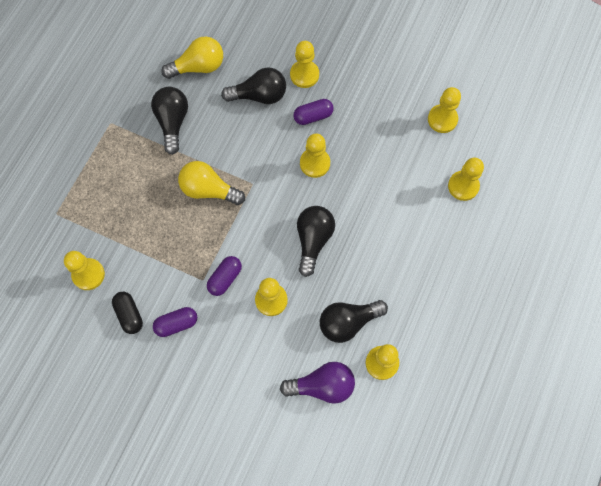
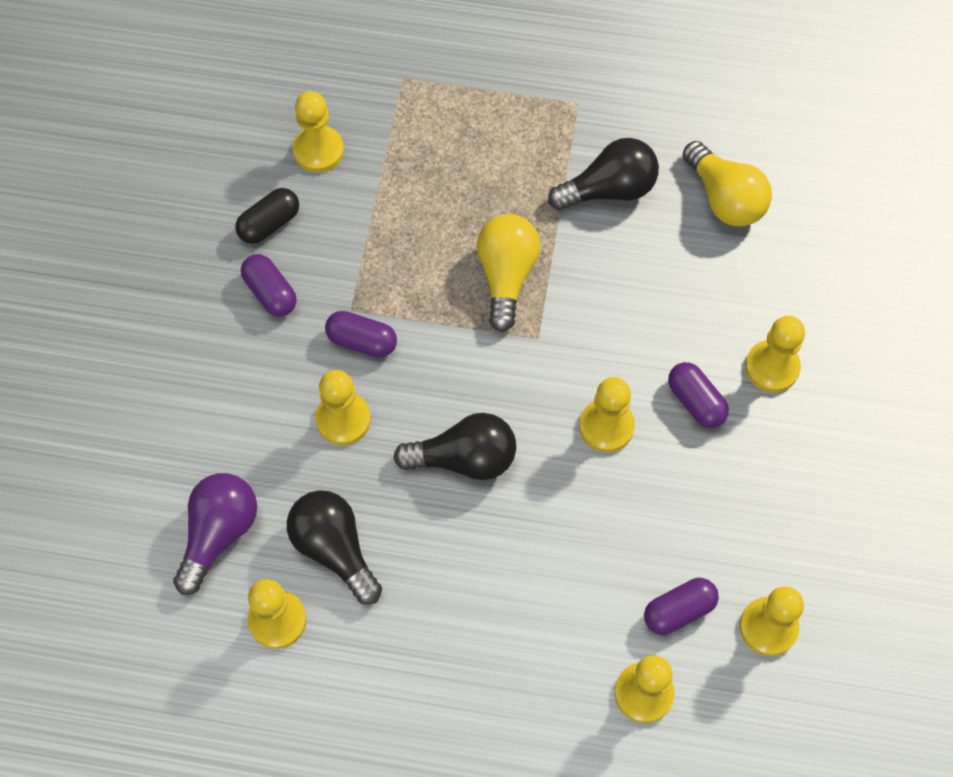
camera: 75 degrees right, 5 degrees down
(259, 95) = (705, 305): black light bulb -> none
(322, 386) = (219, 533): purple light bulb -> purple light bulb turned 135 degrees counterclockwise
(424, 157) = (679, 611): none -> purple capsule

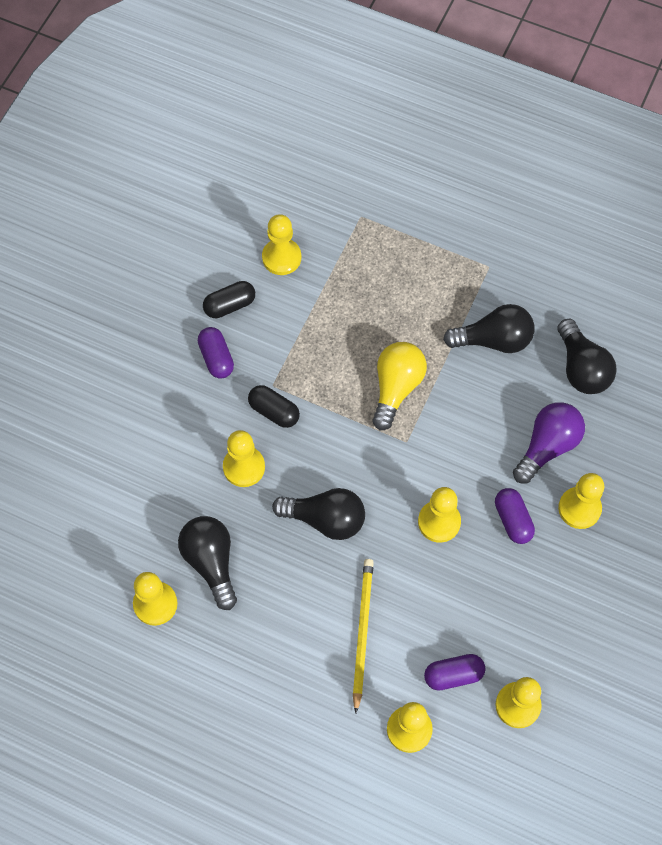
camera: 15 degrees right, 0 degrees up
(219, 533) = (130, 529): purple light bulb -> purple light bulb (547, 446)
(362, 341) = (274, 411): purple capsule -> black capsule
(550, 587) = (362, 632): none -> yellow pencil
(724, 198) = (581, 368): yellow light bulb -> black light bulb

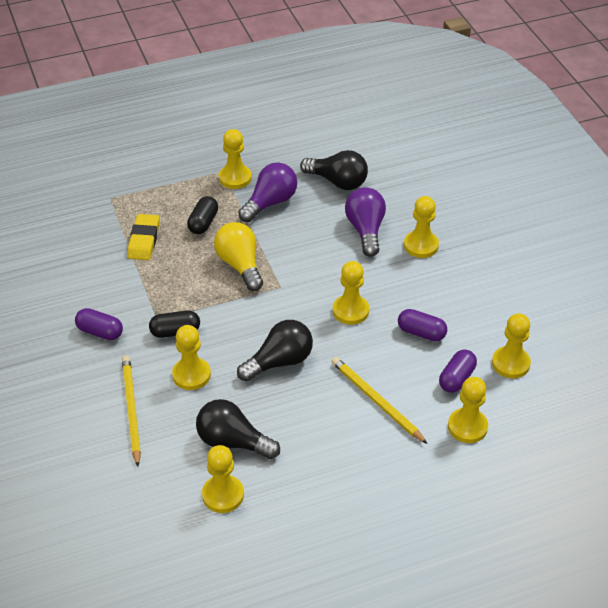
camera: 45 degrees left, 20 degrees down
(166, 459) = (131, 410): none -> yellow pencil
(230, 305) = (75, 298): black capsule -> black capsule (203, 223)
(281, 258) = (81, 251): yellow pawn -> yellow pawn (235, 178)
(343, 289) = (144, 240): none -> yellow eraser
(493, 340) = (270, 203): black light bulb -> purple light bulb
(512, 520) = (391, 278): purple capsule -> purple capsule (421, 333)

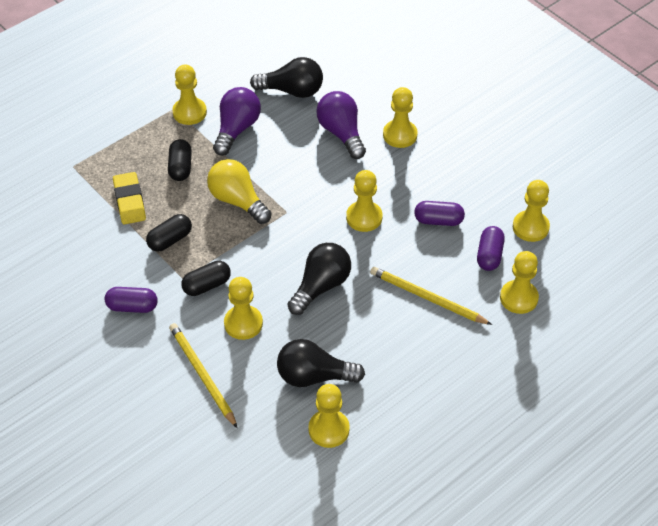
camera: 20 degrees left, 5 degrees up
(162, 283) = (170, 240): none -> black capsule

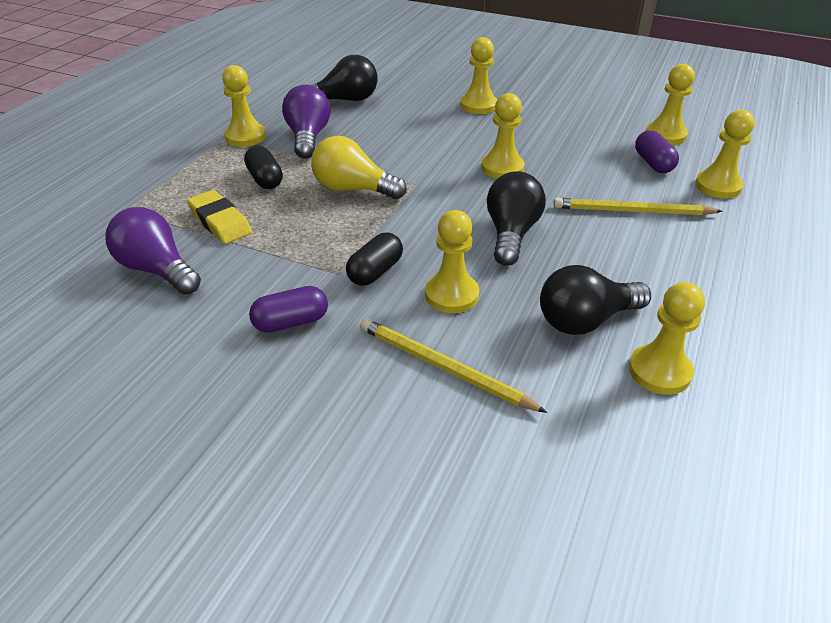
camera: 25 degrees left, 10 degrees down
(170, 240) = (296, 242): black capsule -> none
(341, 133) = (421, 116): purple light bulb -> purple light bulb (157, 270)
(438, 221) = (577, 152): purple capsule -> none

